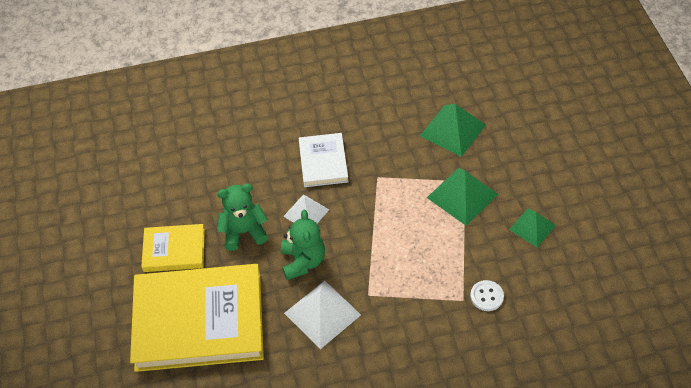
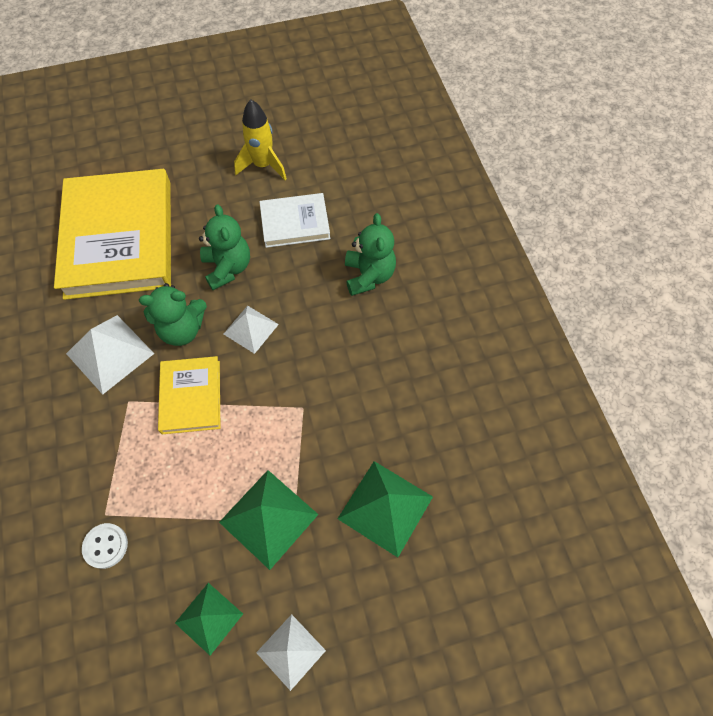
camera: 85 degrees right, 10 degrees up
(132, 210) = (263, 165): none -> yellow rocket
(174, 250) = (209, 207): yellow book -> yellow book (191, 397)
(263, 135) = (369, 276): none -> green teddy bear
(323, 162) = (327, 343): white book -> white book (295, 223)
(549, 181) = (291, 651): none -> white pyramid

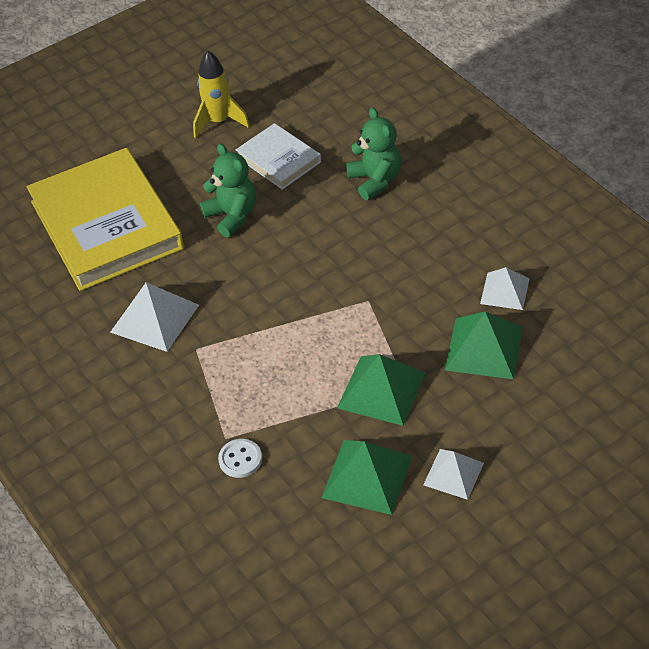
camera: 15 degrees left, 15 degrees down
(182, 329) = (216, 278): green teddy bear -> none
(191, 397) = (255, 326): yellow book -> none
(209, 618) = (367, 476): green pyramid -> green pyramid, size x1.55
(250, 329) = (283, 257): white pyramid -> white pyramid (504, 291)
(295, 223) = (279, 159): white book -> white book turned 75 degrees clockwise

